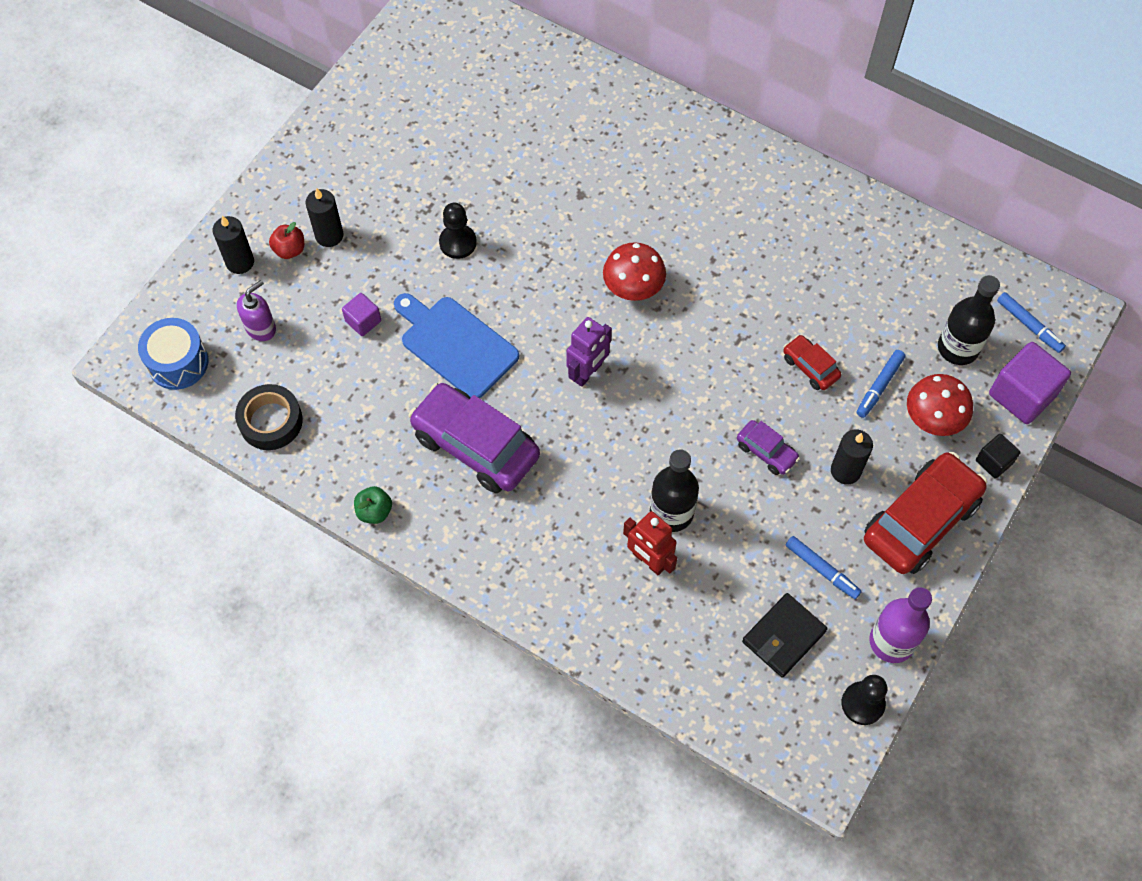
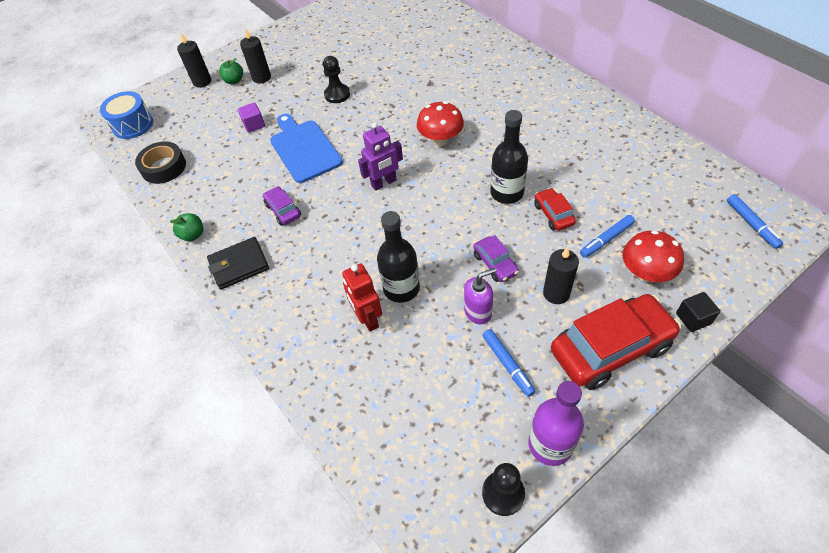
camera: 25 degrees right, 10 degrees down
(261, 328) = (191, 117): purple soap dispenser -> purple soap dispenser (478, 312)
(289, 250) = (234, 81): red apple -> green apple
(475, 445) = (283, 210): purple car -> purple car, size x0.48
(783, 637) = (453, 410): black wallet -> black wallet (239, 265)
(958, 348) = (683, 227): black bottle -> black bottle (507, 193)
(1022, 395) = (733, 273): purple cube -> none

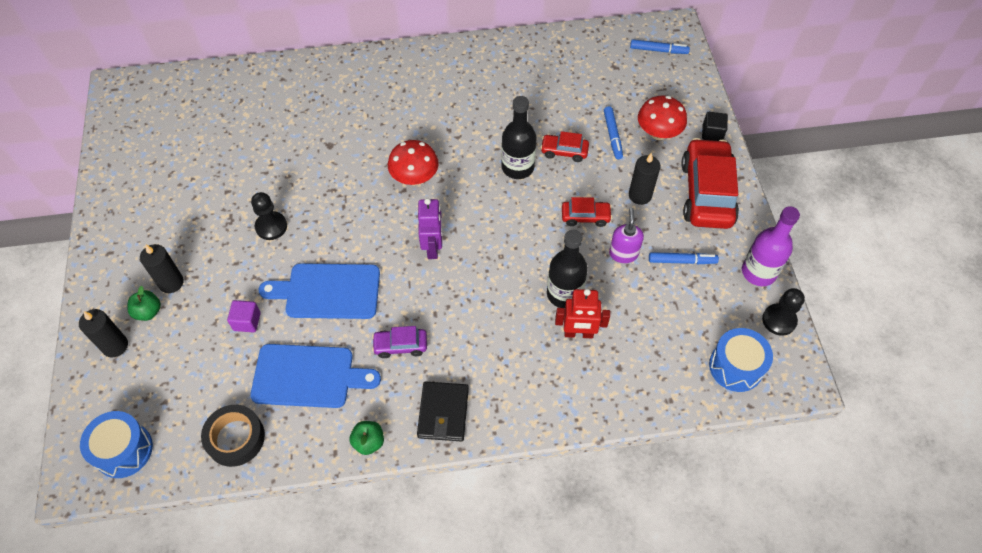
camera: 65 degrees left, 5 degrees up
(229, 176) = (308, 376): none -> blue cutting board
(416, 473) = (736, 367): none -> blue drum
(495, 264) = (585, 217): purple car -> red car

